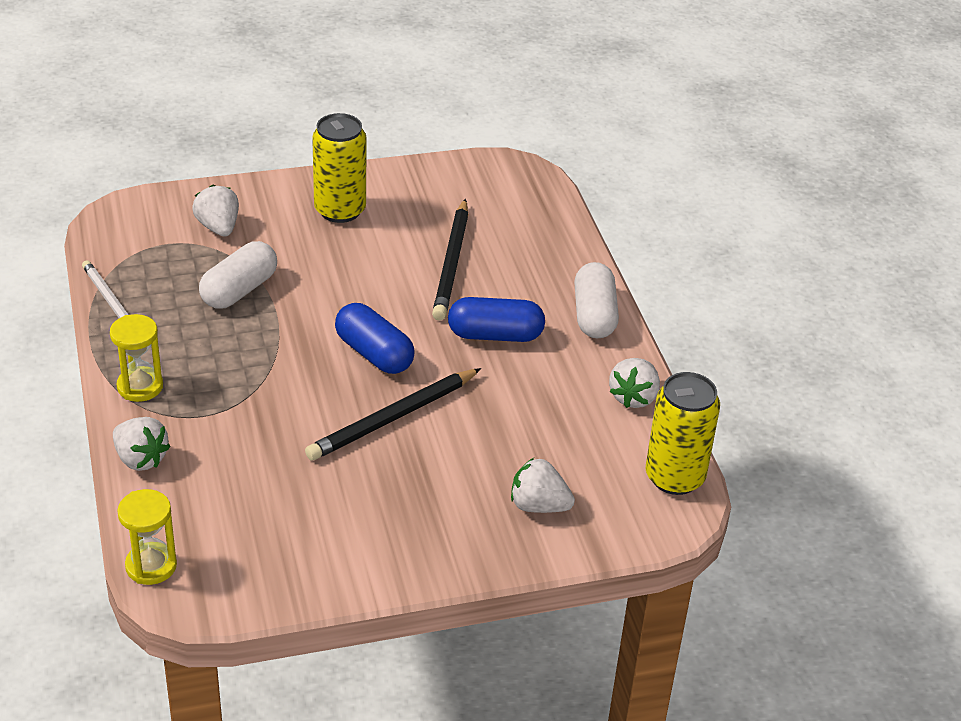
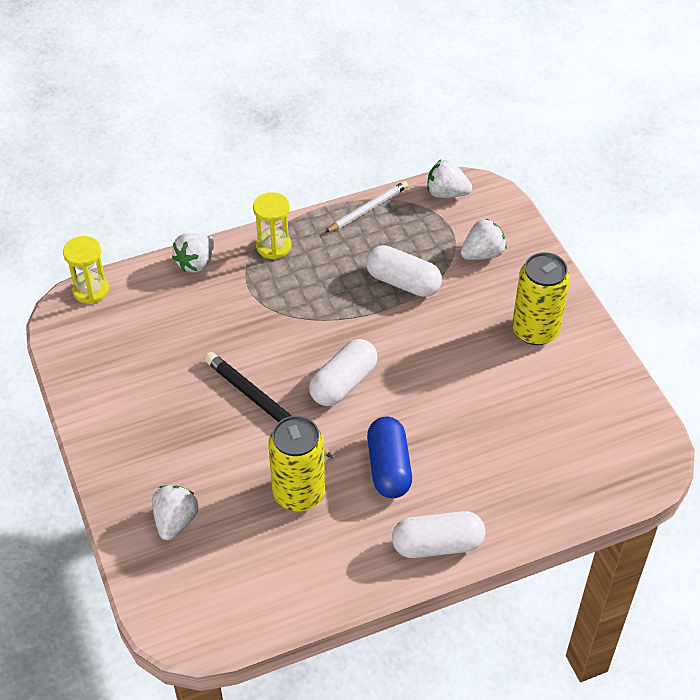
camera: 85 degrees right, 10 degrees up
(374, 353) = (343, 383): blue capsule -> white capsule
(451, 263) = (483, 423): black pencil -> none
(634, 397) = (326, 585): white strawberry -> white strawberry (446, 193)
(674, 477) = (223, 625): yellow can -> yellow can (298, 493)

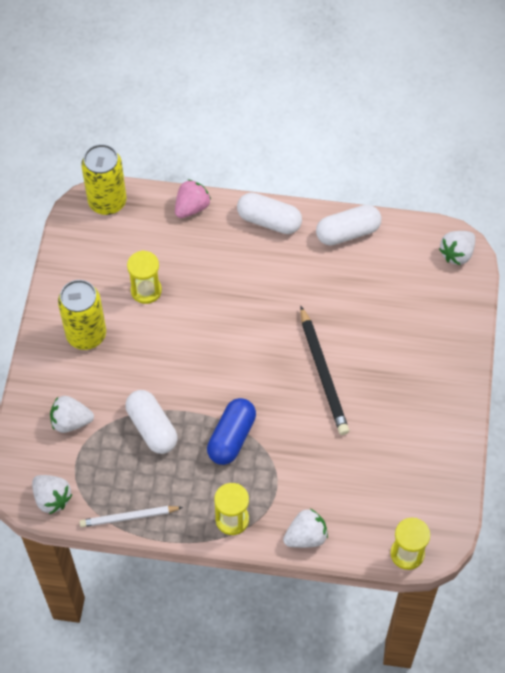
camera: 150 degrees left, 10 degrees up
(175, 521) = (431, 319): white strawberry -> white strawberry (457, 254)
(298, 493) = (337, 298): yellow can -> yellow can (107, 202)
(343, 383) = (255, 364): white capsule -> white capsule (347, 232)
(389, 467) = (265, 285): blue capsule -> blue capsule (231, 437)
(512, 400) = (146, 290): none -> yellow hourglass
(538, 515) = (192, 207): none -> pink strawberry

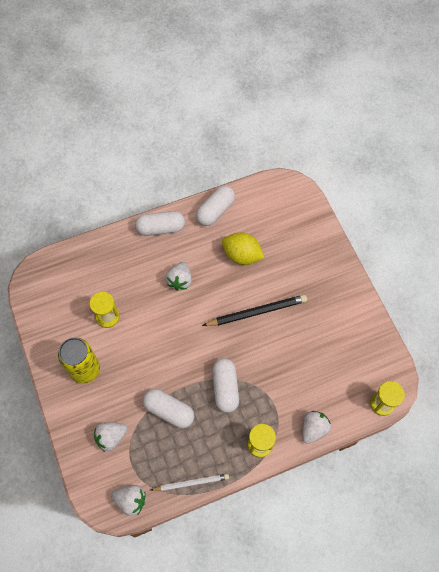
camera: 30 degrees left, 5 degrees up
(107, 202) = (44, 269): yellow can -> none
(129, 517) = (191, 483): white pencil -> white pencil turned 150 degrees counterclockwise
(192, 207) = (104, 244): pink strawberry -> none
(231, 437) = (225, 388): blue capsule -> white capsule
(323, 373) = (257, 312): black pencil -> black pencil turned 60 degrees counterclockwise
(347, 300) = (242, 255): none -> yellow lemon
(457, 254) = (290, 191): white strawberry -> white strawberry (180, 280)

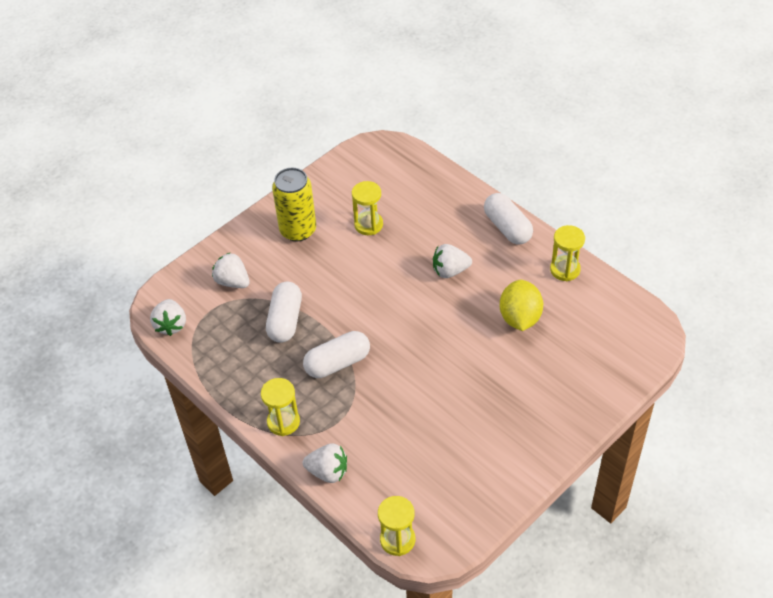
camera: 70 degrees right, 15 degrees down
(191, 483) = (211, 371): white pencil -> none
(215, 211) = (565, 270): white capsule -> yellow hourglass
(257, 312) = (451, 360): black pencil -> none

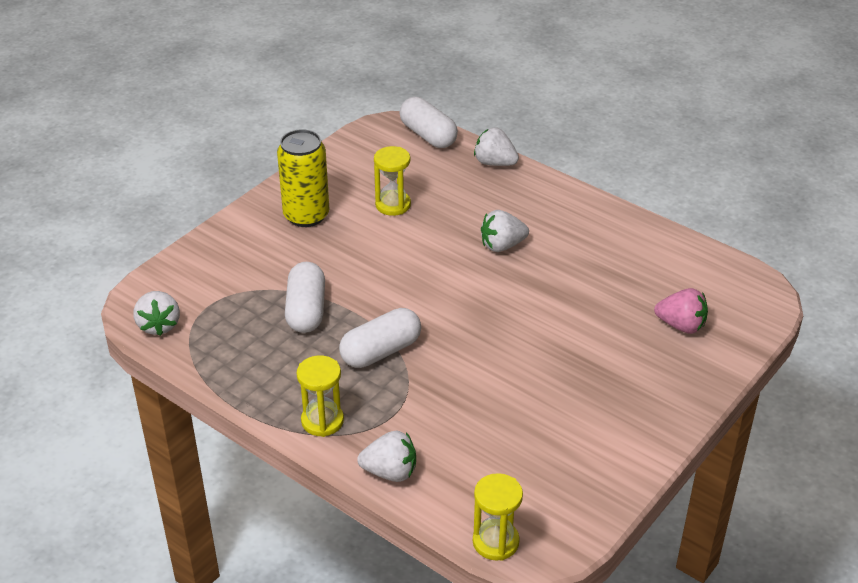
camera: 10 degrees left, 10 degrees down
(232, 281) = (232, 274): white strawberry -> white strawberry (494, 163)
(507, 228) = (562, 198): white capsule -> white capsule (428, 135)
(520, 318) = (597, 288): yellow lemon -> none
(565, 270) = (640, 236): yellow hourglass -> none
(580, 359) = (681, 325): none -> pink strawberry

